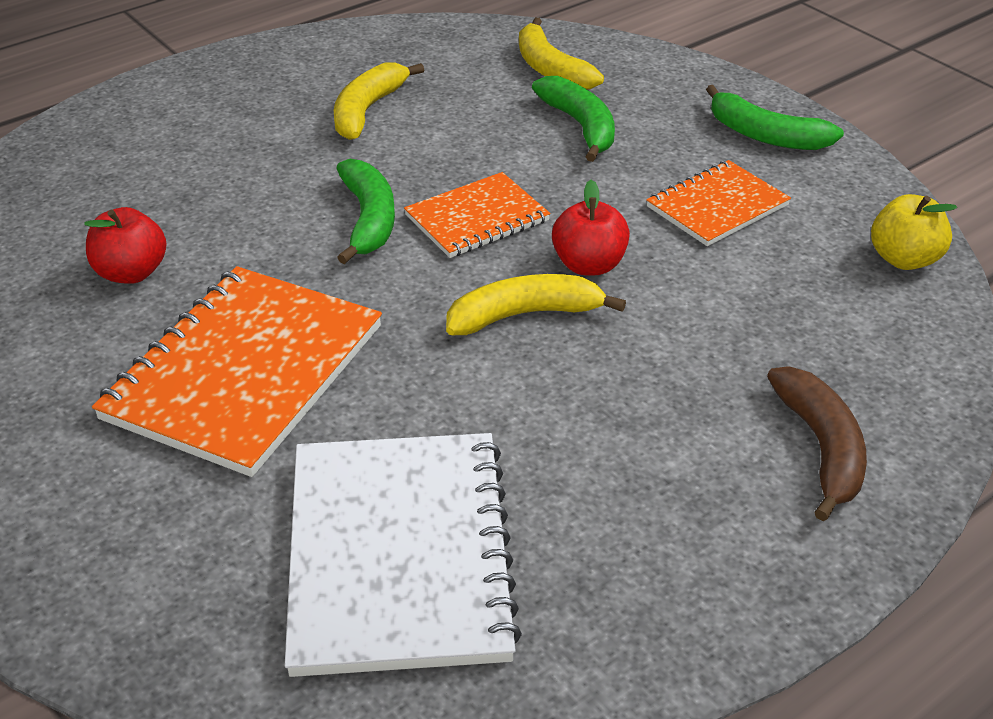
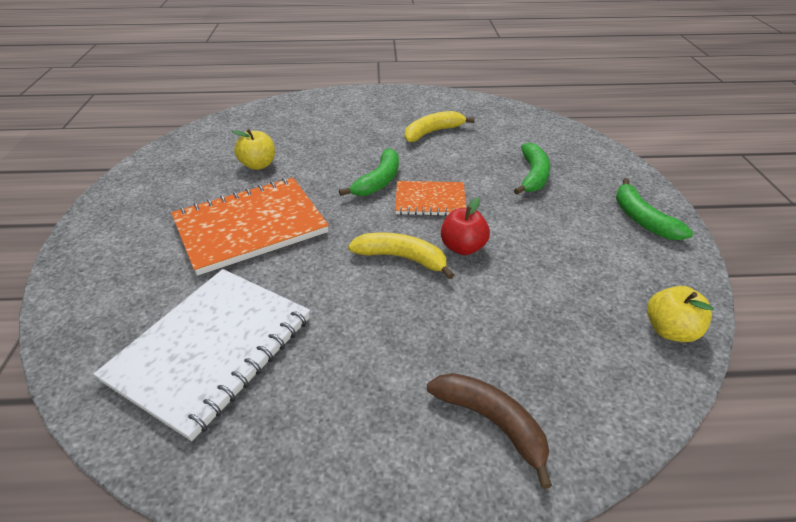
camera: 35 degrees right, 0 degrees up
(131, 273) = (258, 165): red apple -> yellow apple
(550, 69) = (546, 143): yellow banana -> none
(717, 206) = (571, 246): orange notebook -> none
(821, 448) = (492, 422): brown banana -> brown banana turned 75 degrees counterclockwise

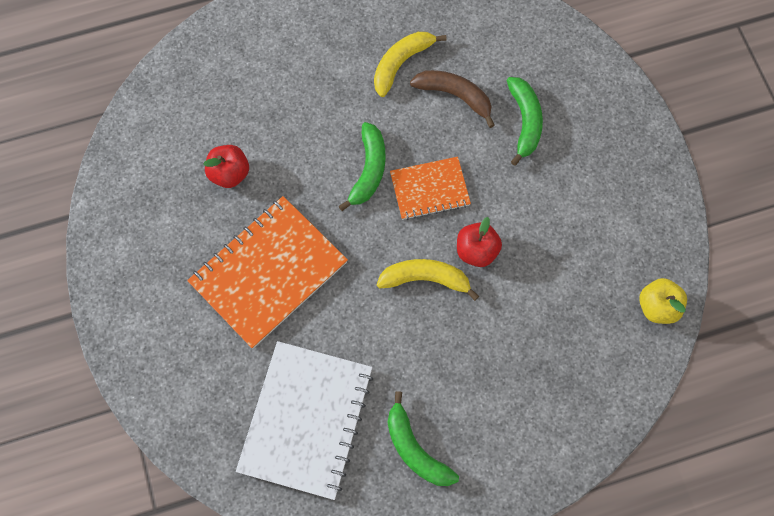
camera: 15 degrees left, 30 degrees up
(258, 165) = (229, 173): yellow apple -> red apple
(492, 422) = (535, 427): brown banana -> brown banana (455, 96)
(642, 219) = (635, 168): green banana -> green banana (415, 449)

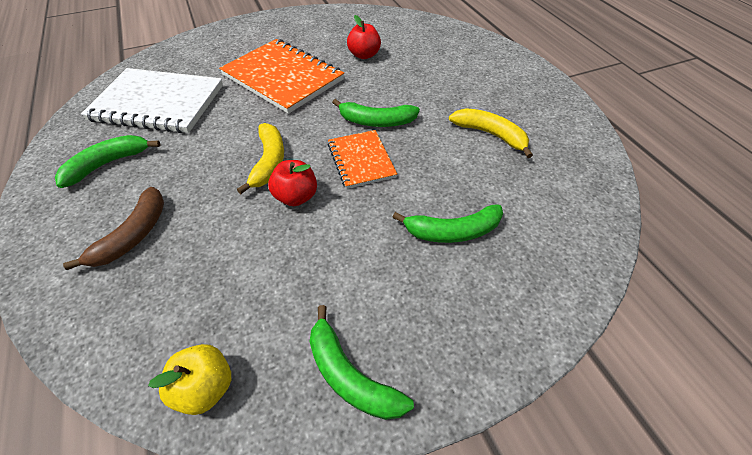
camera: 85 degrees right, 20 degrees down
(455, 96) = (468, 173): brown banana -> brown banana (133, 235)
(649, 210) = (350, 376): none -> green banana

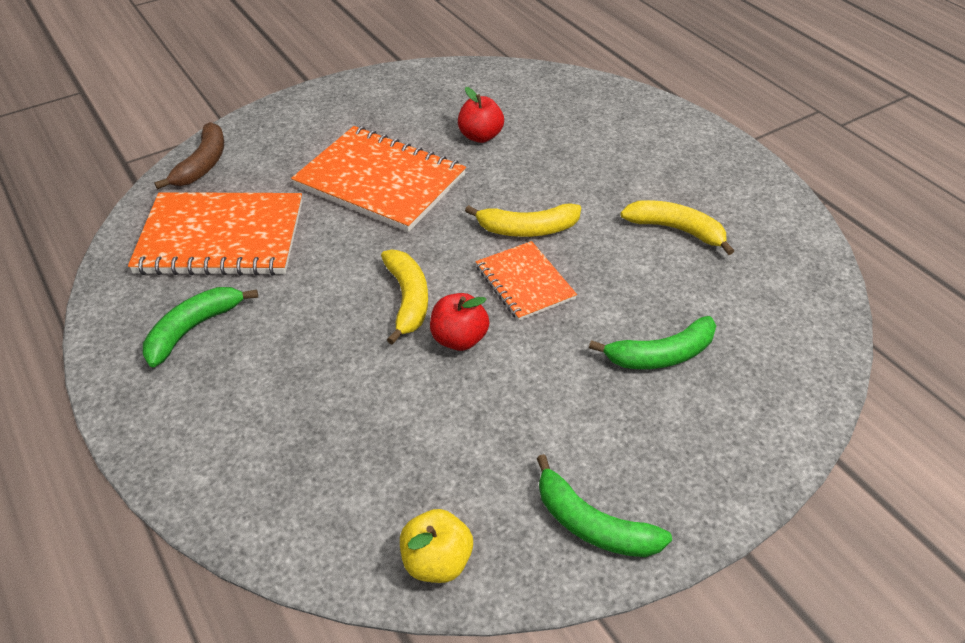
camera: 10 degrees left, 5 degrees down
(133, 235) = (273, 413): brown banana -> brown banana (203, 164)
(158, 103) = (221, 237): white notebook -> orange notebook
(376, 121) = (527, 229): green banana -> yellow banana

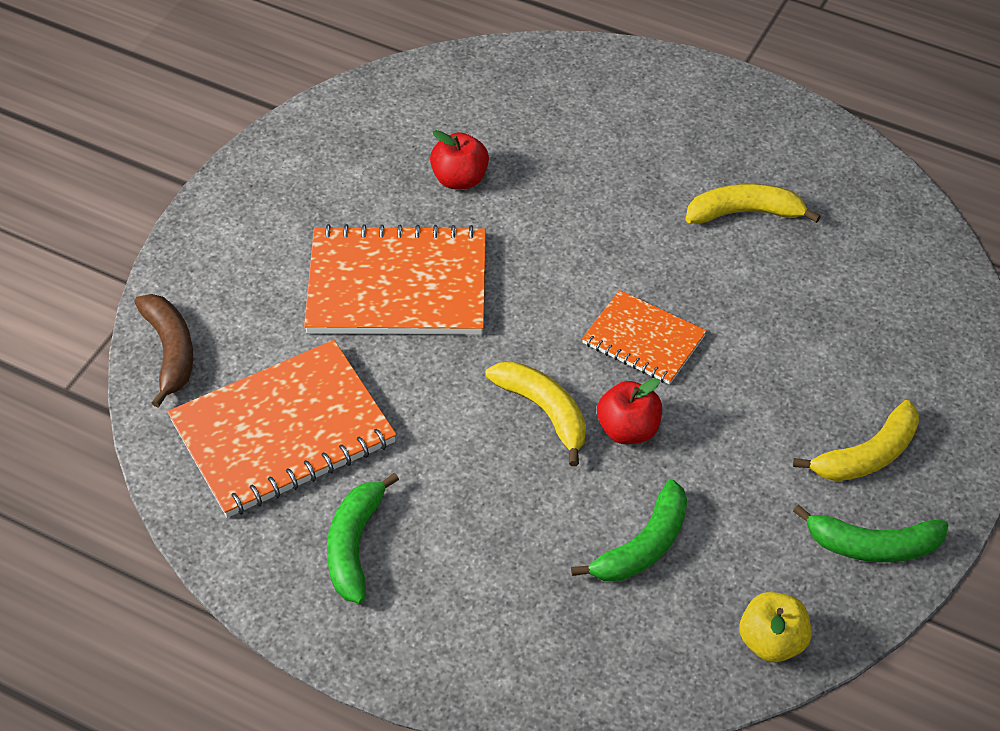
camera: 30 degrees left, 5 degrees up
(527, 229) = (600, 277): yellow banana -> yellow banana (867, 455)
(661, 355) = (822, 359): green banana -> green banana (643, 546)

